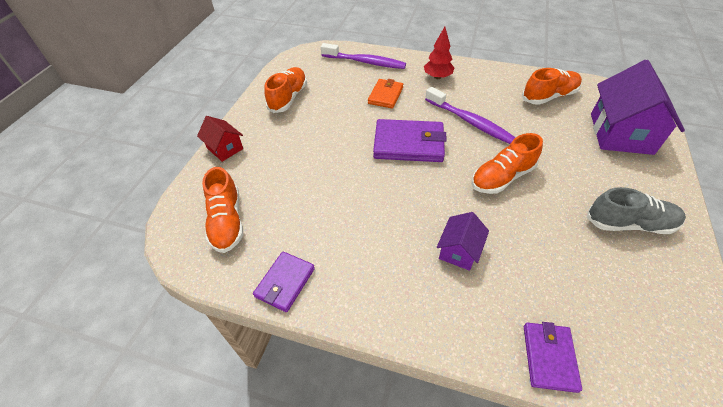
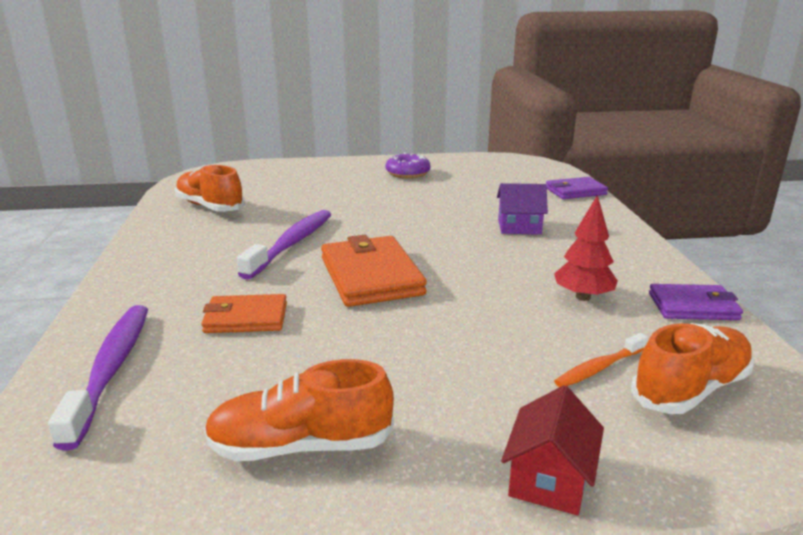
camera: 115 degrees left, 25 degrees down
(266, 196) = (599, 368): none -> orange toothbrush
(409, 144) = (371, 276): purple wallet -> orange wallet
(437, 77) = (170, 281): red tree -> red tree (583, 297)
(502, 177) = (391, 218): orange shoe -> none
(620, 133) = (274, 177): purple house -> none
(629, 224) = (407, 173): grey shoe -> purple donut

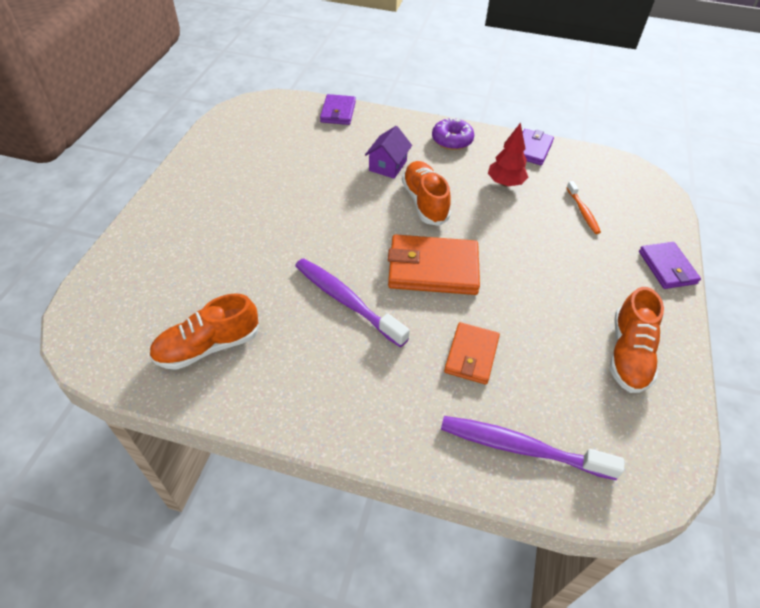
camera: 70 degrees left, 25 degrees up
(407, 173) = (223, 182): purple donut -> purple donut (452, 140)
(549, 479) = (667, 267): red house -> purple wallet
(690, 389) = (608, 191): orange shoe -> orange shoe (424, 202)

